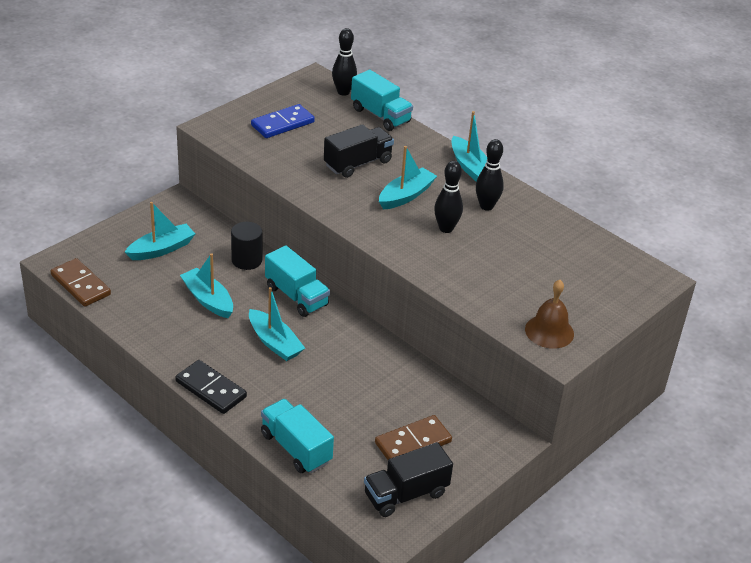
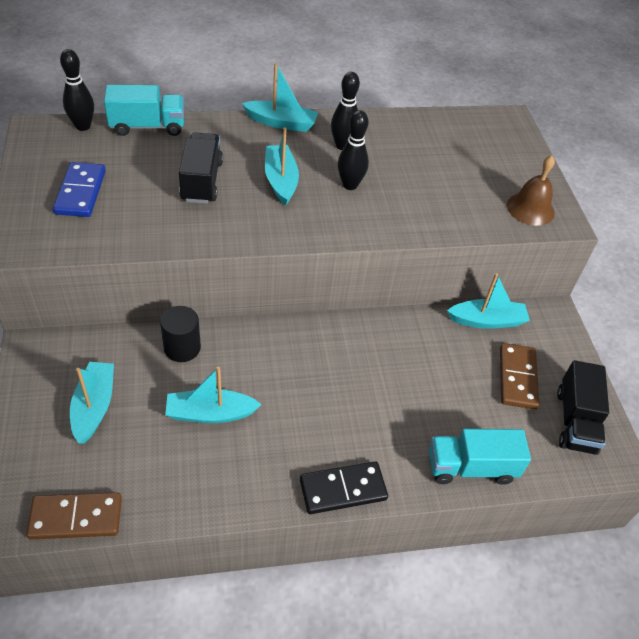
camera: 55 degrees left, 10 degrees up
(274, 343) = (318, 397): turquoise boat -> turquoise boat (487, 321)
(296, 296) = (268, 342): turquoise truck -> none

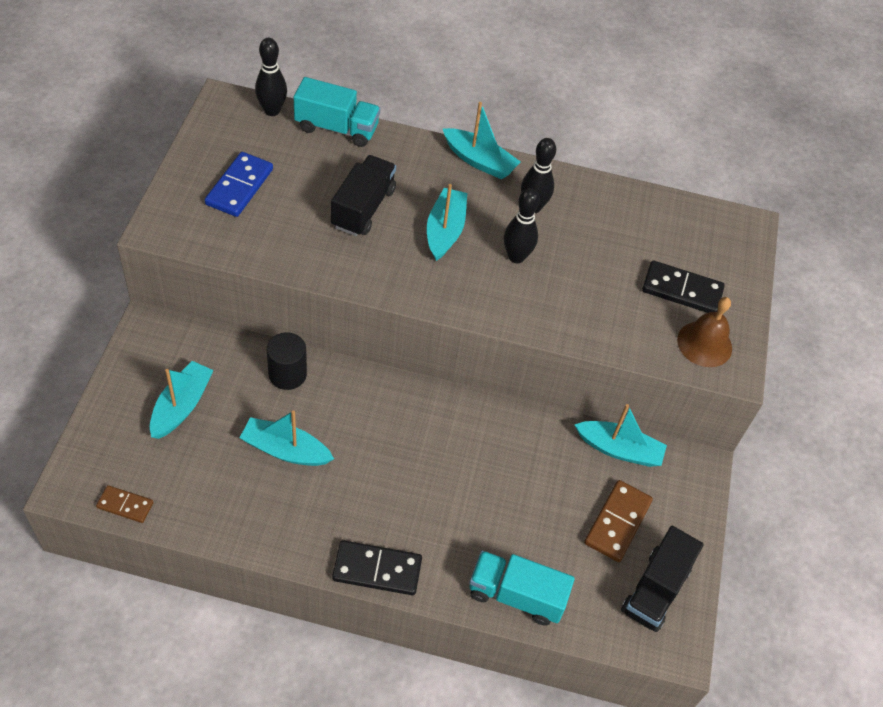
camera: 20 degrees right, 5 degrees up
(76, 517) = (125, 505): brown domino -> brown domino, size x0.61
(490, 175) = (682, 290): none -> black domino

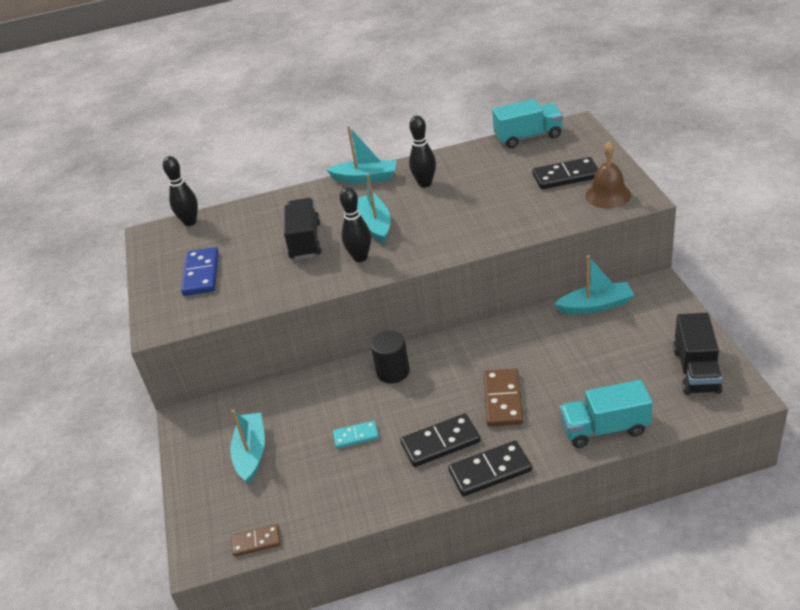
camera: 15 degrees left, 15 degrees down
(285, 450) = (356, 436): turquoise boat -> turquoise domino
(287, 374) = (318, 389): black cylinder -> black cylinder (393, 372)
(336, 128) = (247, 209): turquoise truck -> turquoise truck (528, 137)
(355, 508) = (440, 442): none -> black domino
(516, 257) = (438, 214): black bowling pin -> black bowling pin (360, 257)
(617, 522) = (634, 347): brown domino -> brown domino (503, 400)

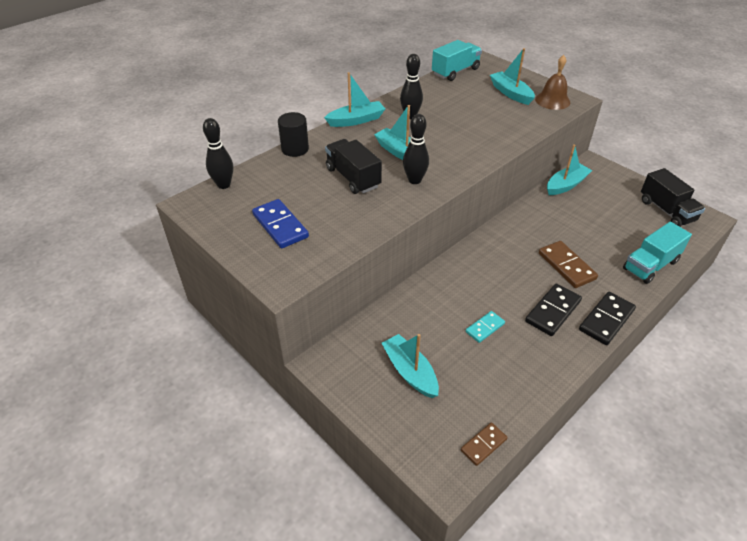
camera: 35 degrees left, 5 degrees up
(393, 372) = (467, 269): black cylinder -> black cylinder (295, 149)
(566, 176) = (510, 93): black domino -> turquoise boat

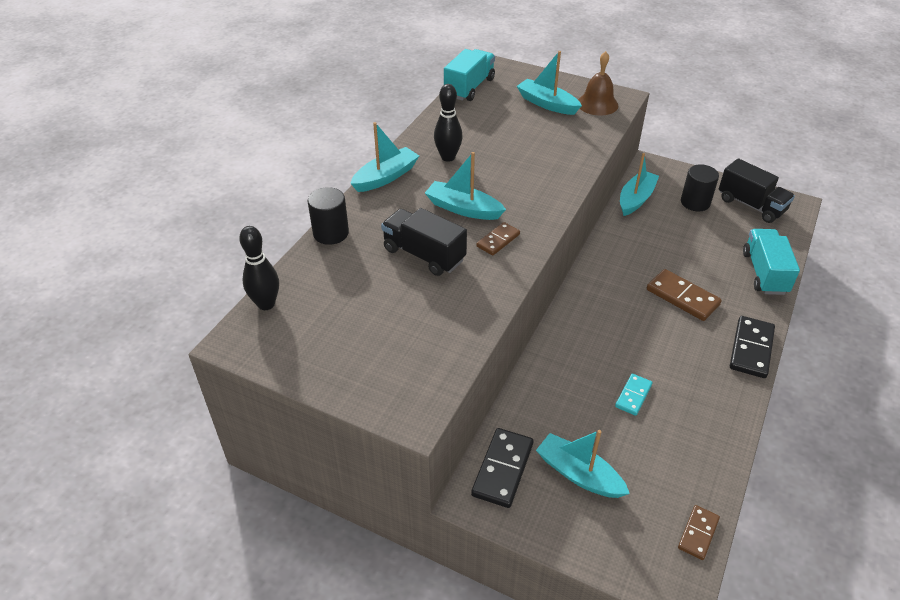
camera: 20 degrees left, 0 degrees up
(280, 226) = (370, 341): blue domino -> none
(414, 180) = (498, 240): black bowling pin -> brown domino
(552, 311) = (693, 355): black domino -> black domino (502, 469)
(616, 198) = (695, 202): none -> black cylinder
(650, 265) = (764, 273): turquoise truck -> turquoise truck turned 150 degrees clockwise

